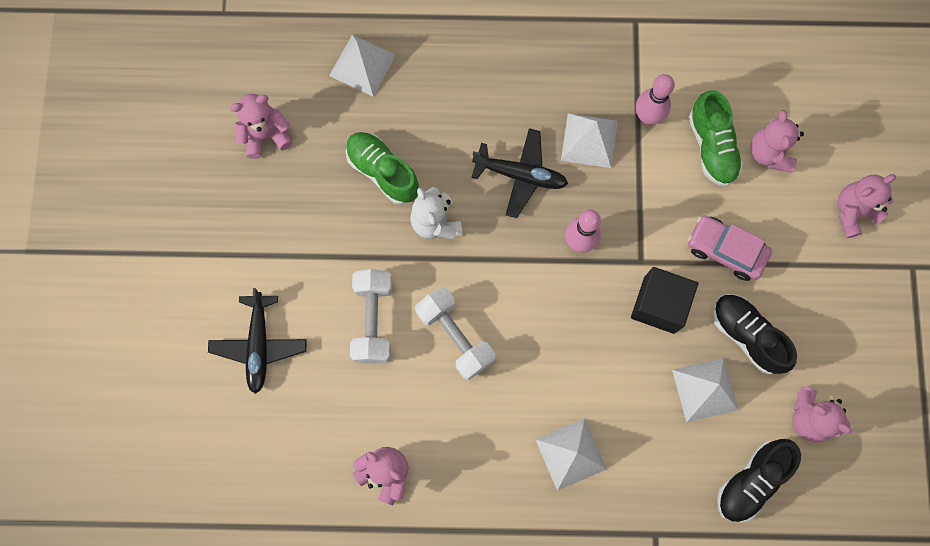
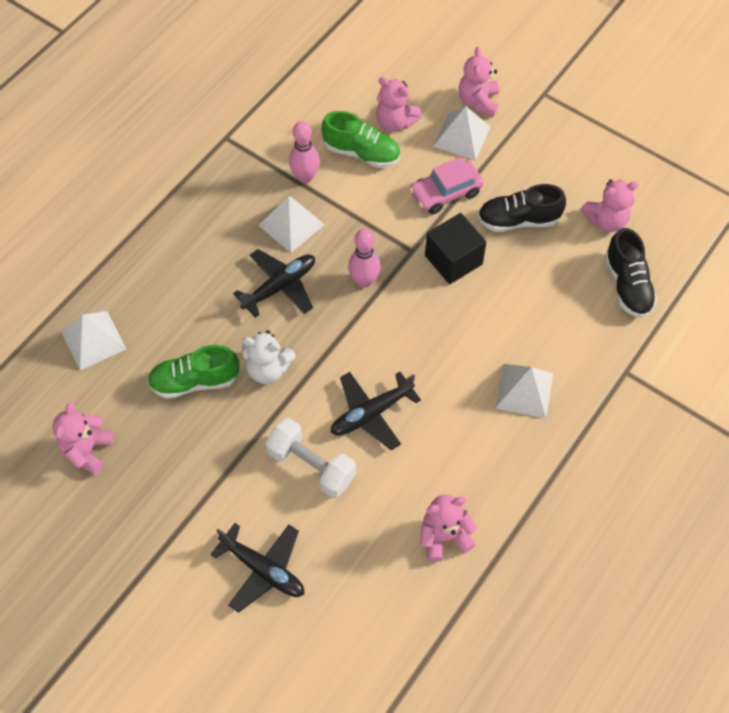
camera: 55 degrees left, 15 degrees down
(455, 336) = (371, 413): white dumbbell -> black plane
(705, 390) = (539, 271): white pyramid -> white pyramid (462, 136)

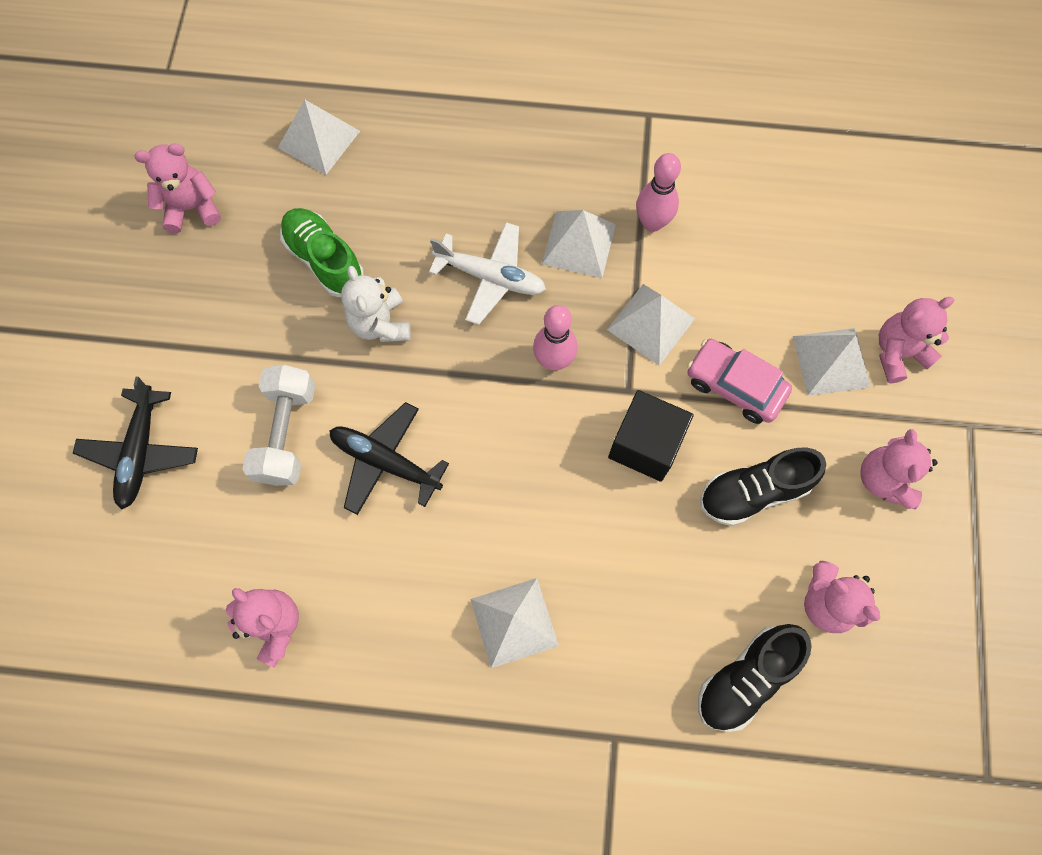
camera: 60 degrees right, 10 degrees up
(280, 286) = (491, 277): black plane -> white plane
(362, 153) = (727, 263): green shoe -> none
(375, 214) = (651, 324): none -> white pyramid
(395, 122) = (797, 275): pink teddy bear -> pink teddy bear (884, 479)
(518, 220) = (753, 492): black shoe -> black shoe turned 75 degrees counterclockwise

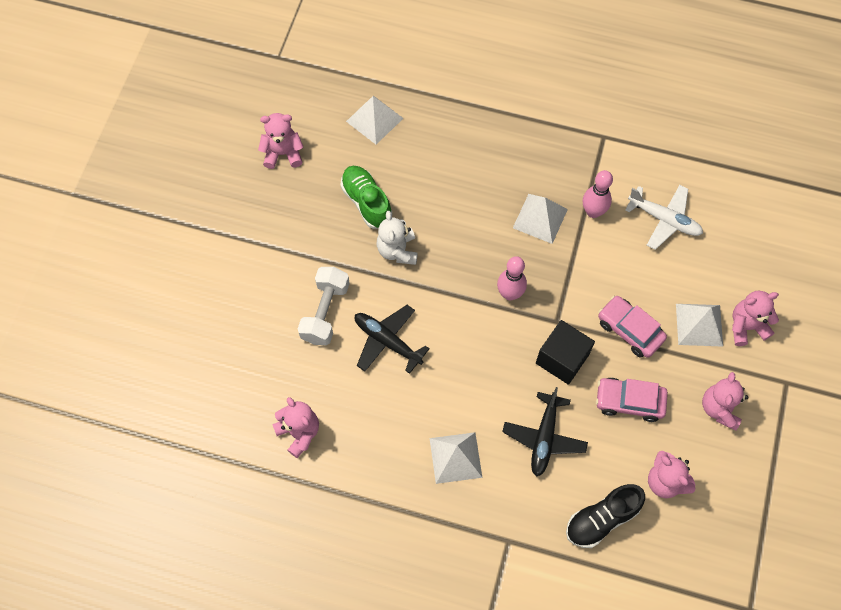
camera: 10 degrees right, 5 degrees down
(141, 452) = (229, 309): black plane -> black plane (544, 438)
(491, 277) = (476, 231): white plane -> white plane (664, 219)
(651, 324) = (580, 280): white pyramid -> none
(753, 492) = (629, 401): black shoe -> pink car

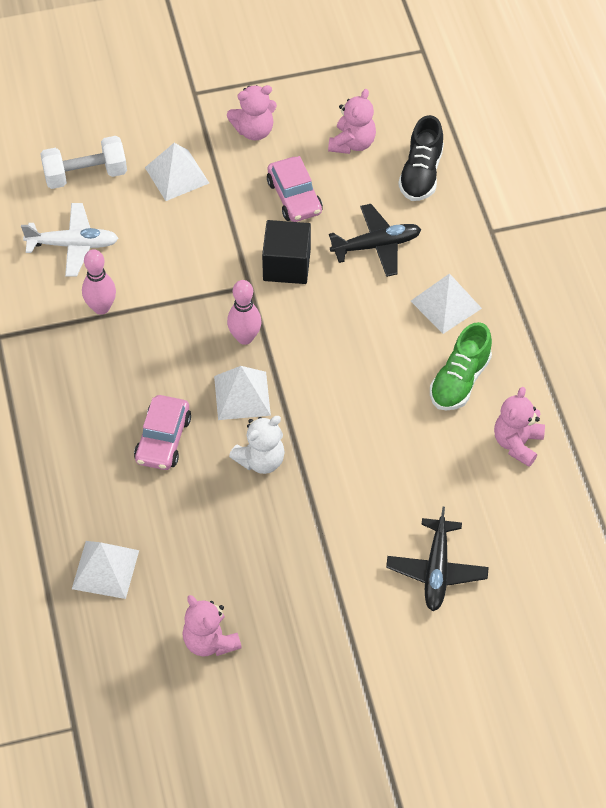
camera: 120 degrees left, 10 degrees down
(325, 312) = (376, 489): white dumbbell -> white dumbbell (85, 174)
(366, 202) = (220, 520): green shoe -> green shoe (459, 381)
(387, 341) = (369, 417): black plane -> black plane (436, 570)
(540, 218) = (138, 350): white pyramid -> white pyramid (242, 395)
(601, 519) = (421, 174): black shoe -> black shoe turned 75 degrees clockwise
(629, 330) = (219, 225): pink car -> pink car (163, 439)
(664, 219) = (73, 245): white plane -> white plane turned 90 degrees clockwise
(746, 326) = (155, 140): pink teddy bear -> none

